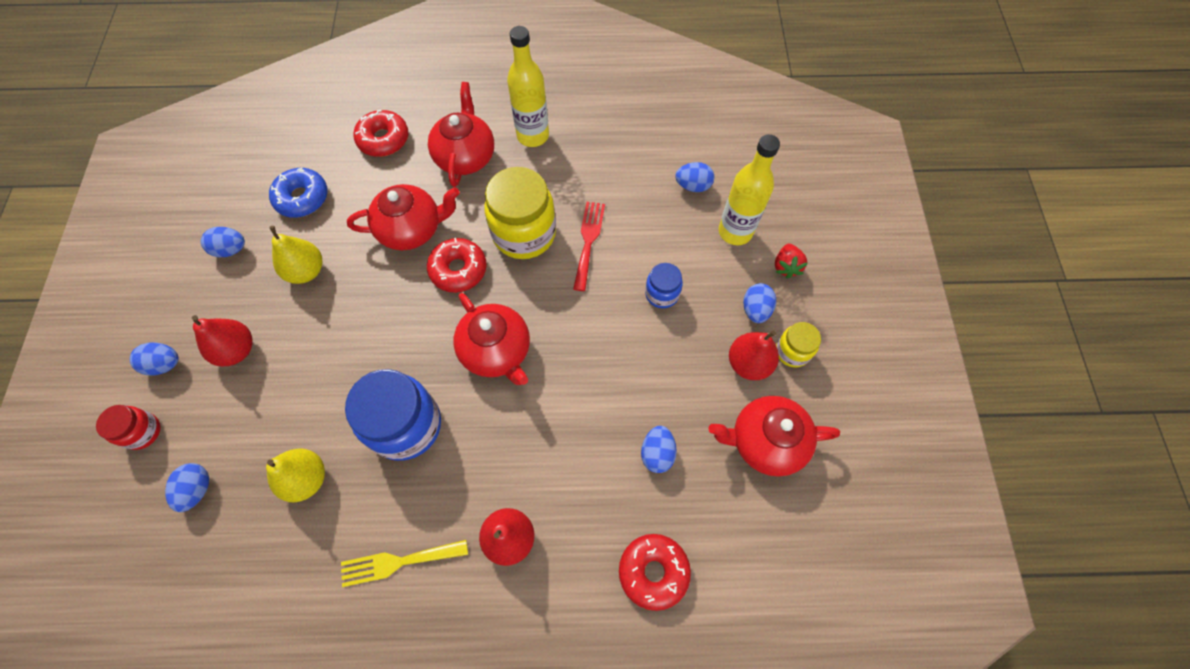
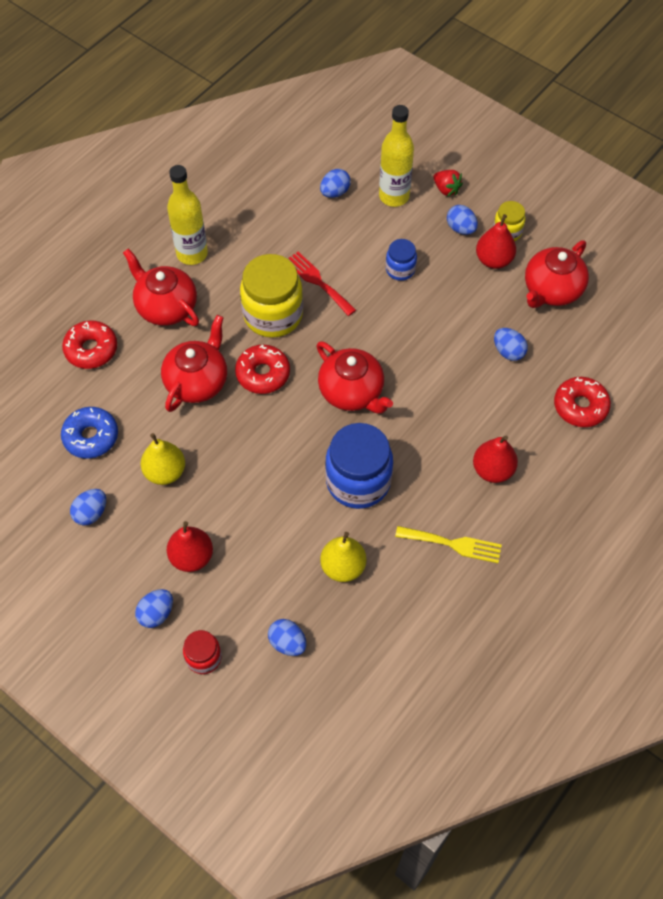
camera: 50 degrees left, 5 degrees down
(398, 562) = (453, 544): yellow fork -> yellow fork turned 105 degrees counterclockwise
(497, 351) = (352, 392): red teapot -> red teapot turned 45 degrees clockwise

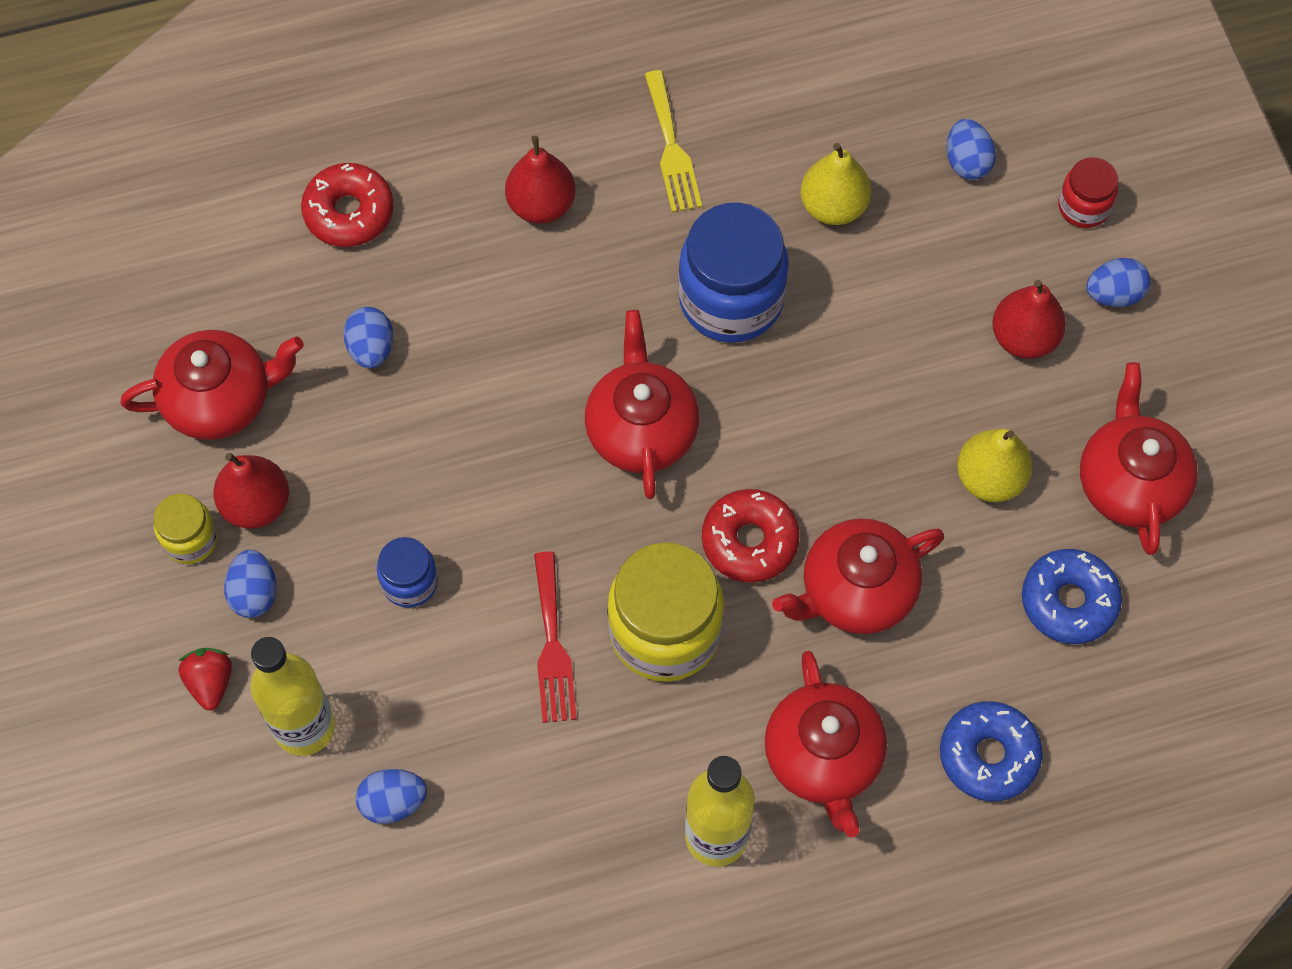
camera: 145 degrees left, 5 degrees up
(91, 349) = (988, 755): red donut -> blue donut
(91, 513) = (1129, 483): blue egg -> red teapot
(453, 544) = (671, 148): yellow fork -> yellow fork turned 150 degrees counterclockwise

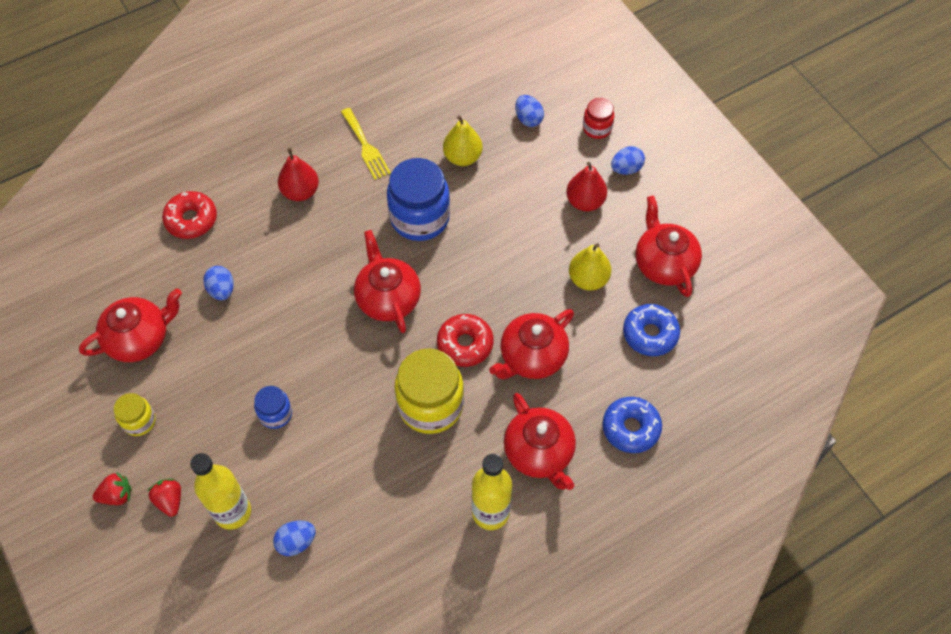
camera: 15 degrees left, 5 degrees down
(130, 652) = (117, 495): none -> red strawberry
(254, 593) = (184, 442): blue egg -> none
(256, 504) = (174, 392): red pear -> none
(552, 645) = (368, 429): red fork -> none

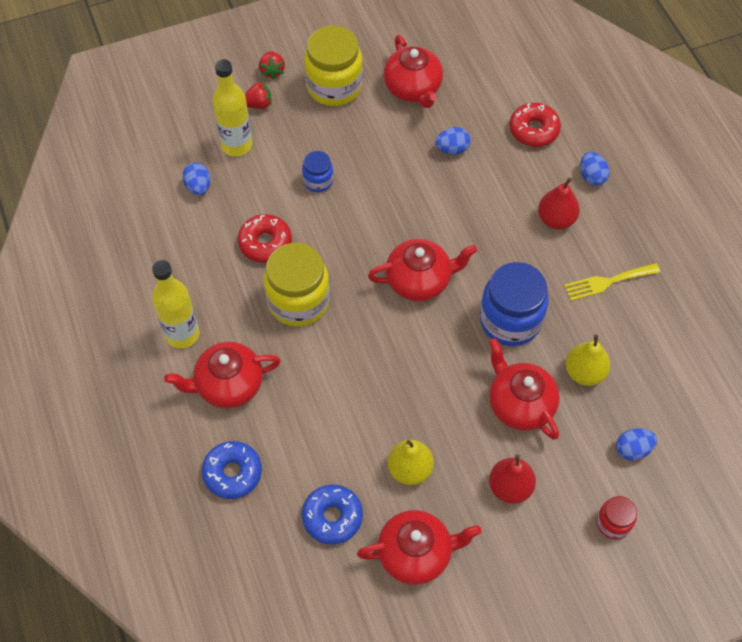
camera: 100 degrees right, 0 degrees up
(139, 421) = (334, 86): yellow jar -> yellow jar, size x1.95
(465, 344) = (356, 340): red donut -> red donut (265, 243)
(532, 357) = (329, 397): red teapot -> red teapot (520, 404)
(626, 169) = (550, 543): blue egg -> blue egg (591, 176)

